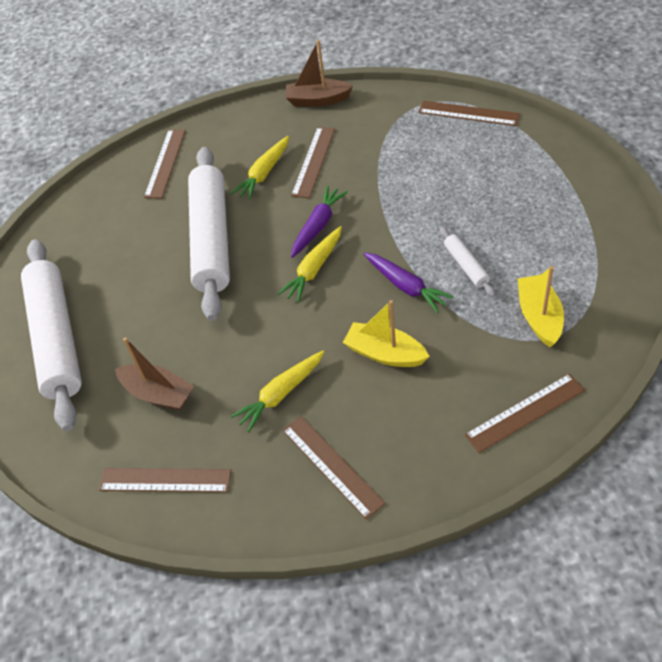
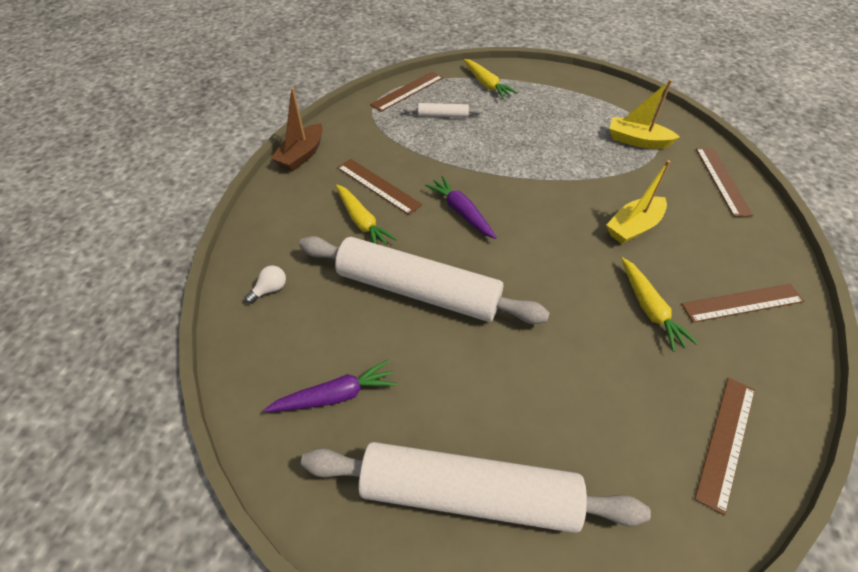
camera: 70 degrees left, 0 degrees up
(158, 394) = (607, 409): brown boat -> none
(165, 163) = (270, 289): brown ruler -> white light bulb
(314, 269) = (512, 233): yellow carrot -> yellow carrot (486, 84)
(406, 286) = (568, 189): purple carrot -> purple carrot (335, 395)
(466, 265) = (566, 152): white rolling pin -> white rolling pin (443, 115)

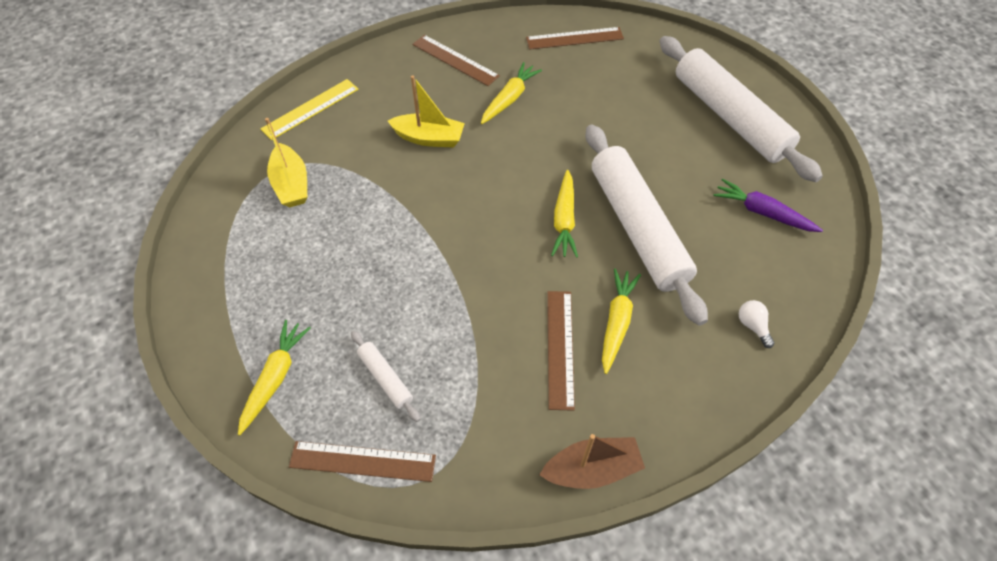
camera: 130 degrees left, 5 degrees up
(270, 289) = (752, 326): white light bulb -> white light bulb turned 60 degrees clockwise
(461, 212) = (526, 256): purple carrot -> none
(471, 252) = (564, 220): none -> yellow carrot
(722, 180) = (310, 109): brown ruler -> yellow ruler

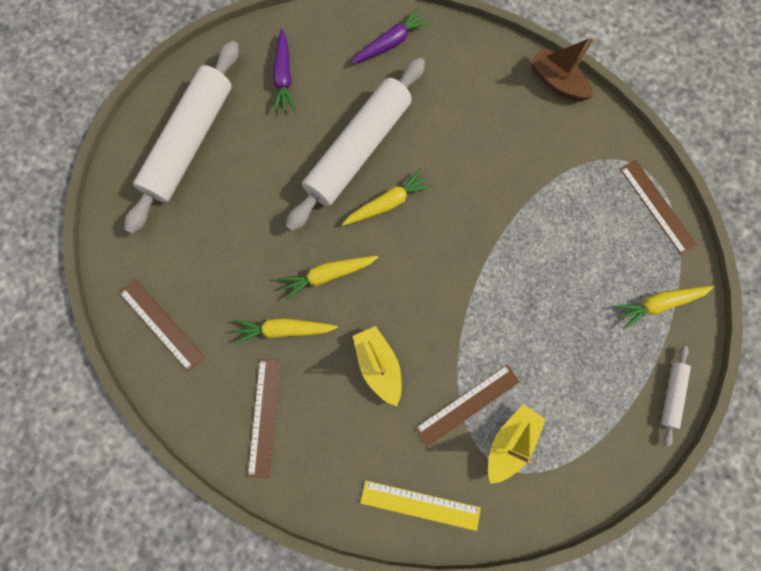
camera: 125 degrees left, 20 degrees up
(385, 378) = (600, 234): white rolling pin -> white rolling pin (671, 395)
(560, 348) = (494, 143): brown ruler -> brown ruler (467, 404)
(616, 322) = (449, 121): yellow carrot -> yellow carrot (328, 275)
(752, 326) = (390, 43): white light bulb -> purple carrot

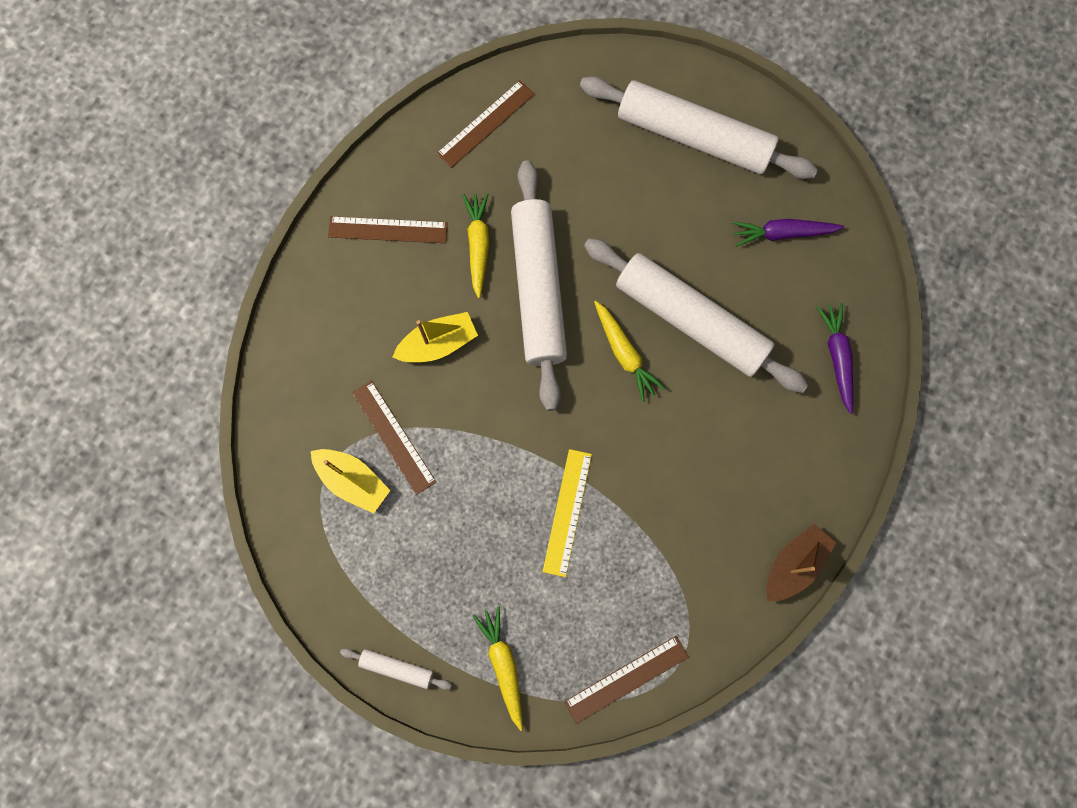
camera: 90 degrees right, 0 degrees up
(328, 275) = (538, 289): yellow carrot -> white rolling pin
(390, 43) = (837, 357): purple carrot -> purple carrot turned 150 degrees counterclockwise
(420, 505) = (294, 385): yellow ruler -> yellow ruler (567, 512)

